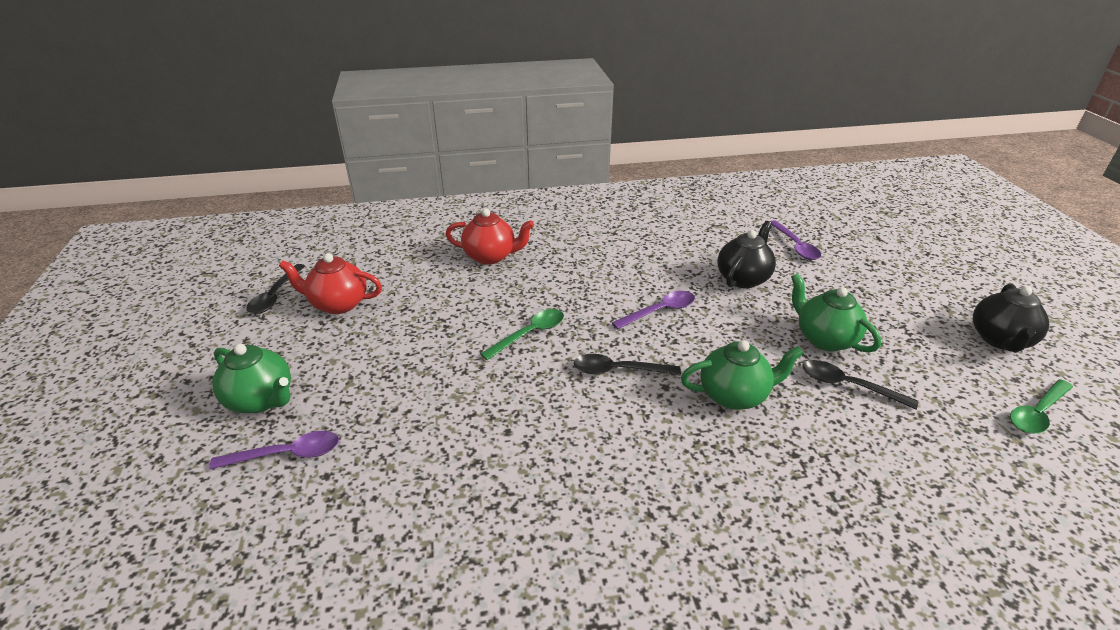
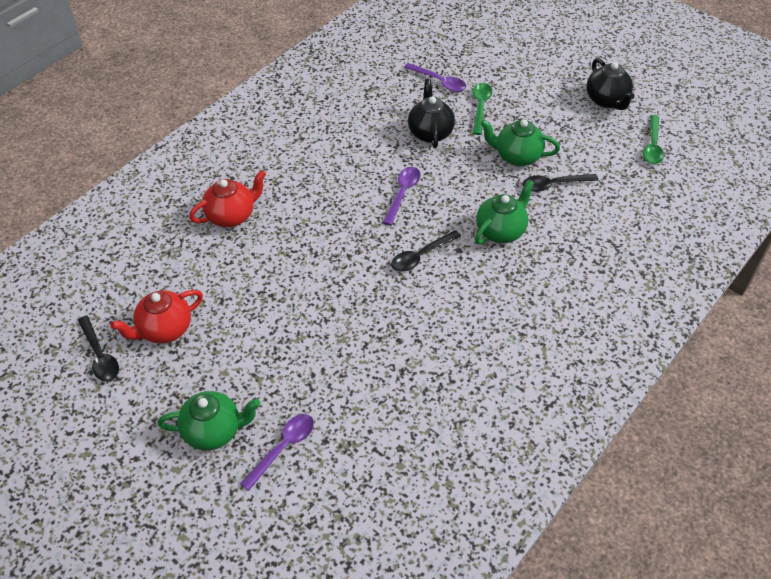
camera: 40 degrees left, 15 degrees up
(529, 334) = (337, 264): green spoon -> green spoon (480, 107)

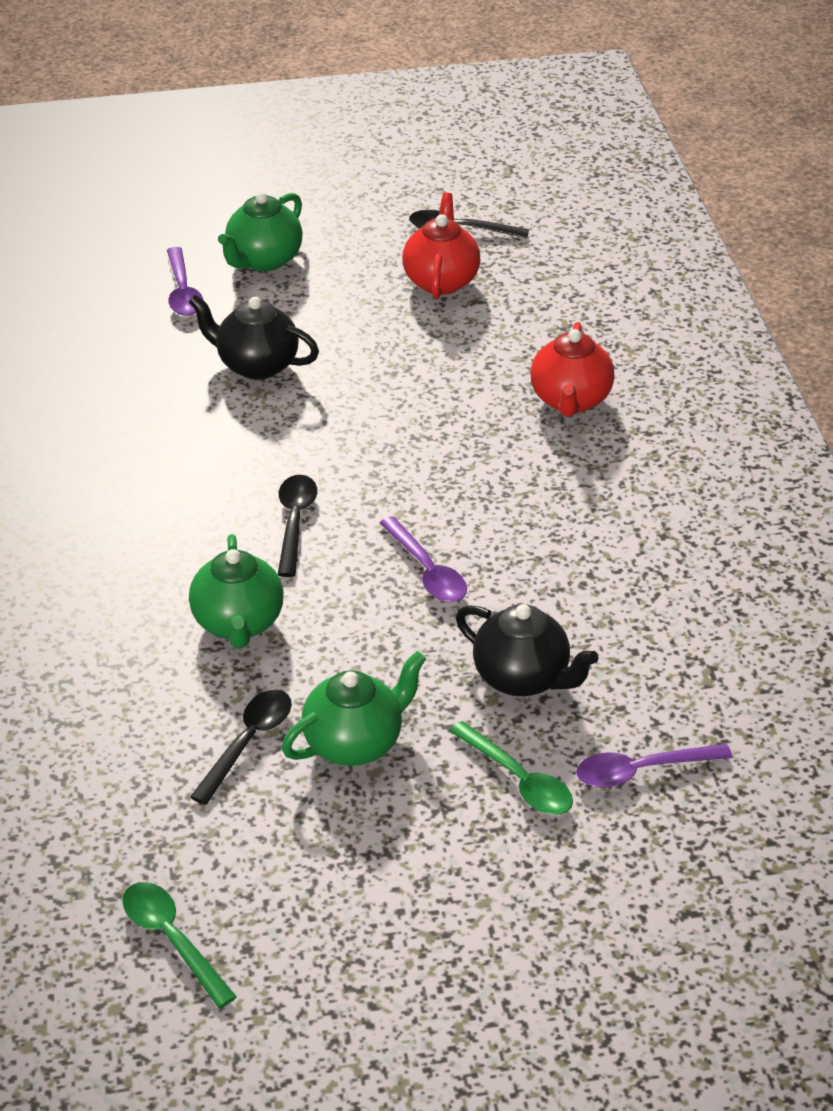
camera: 130 degrees right, 10 degrees down
(606, 100) = (345, 971): black teapot -> black teapot (256, 365)

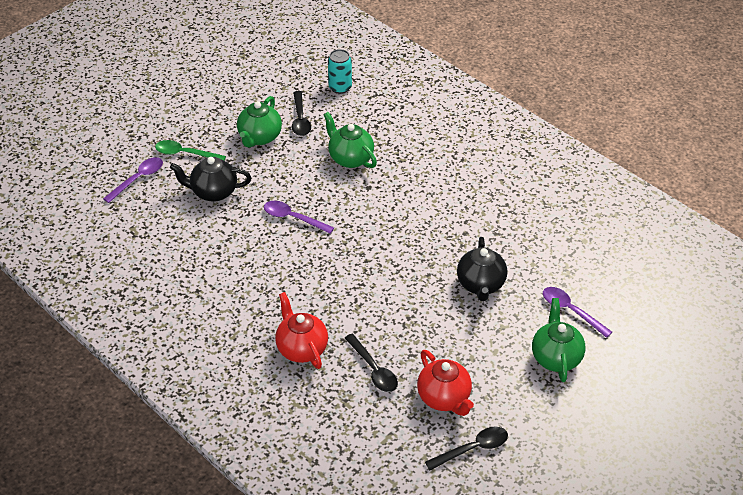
camera: 145 degrees right, 5 degrees up
(108, 772) = (340, 87): none -> turquoise can
(172, 939) = (264, 55): green spoon -> none
(256, 365) = (480, 285): black teapot -> black teapot turned 105 degrees clockwise
(294, 522) = (373, 212): black spoon -> black spoon (374, 369)

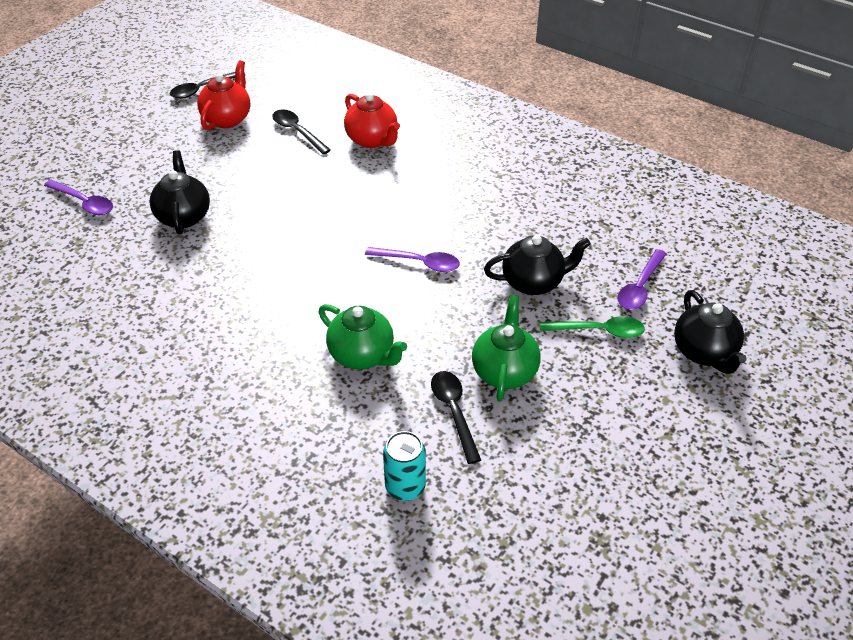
camera: 170 degrees right, 0 degrees up
(124, 132) = (704, 352): none -> black teapot
(444, 398) = (227, 119): red teapot -> red teapot turned 60 degrees clockwise
(556, 357) = (111, 160): green teapot -> none

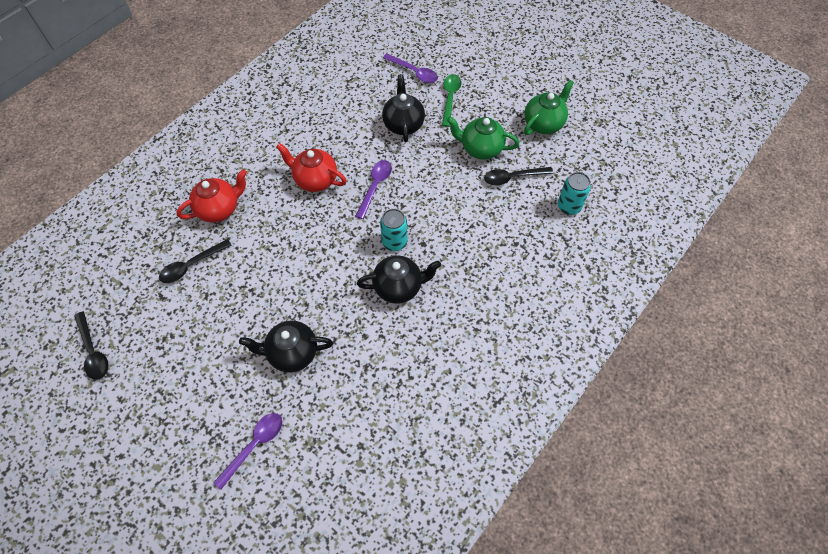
camera: 85 degrees left, 15 degrees up
(227, 119) = (153, 325): red teapot -> red teapot (315, 180)
(331, 288) = (394, 242): none -> turquoise can
(362, 355) = (462, 225): green teapot -> green teapot (544, 124)
(704, 352) = (470, 54): black teapot -> black teapot (398, 287)

